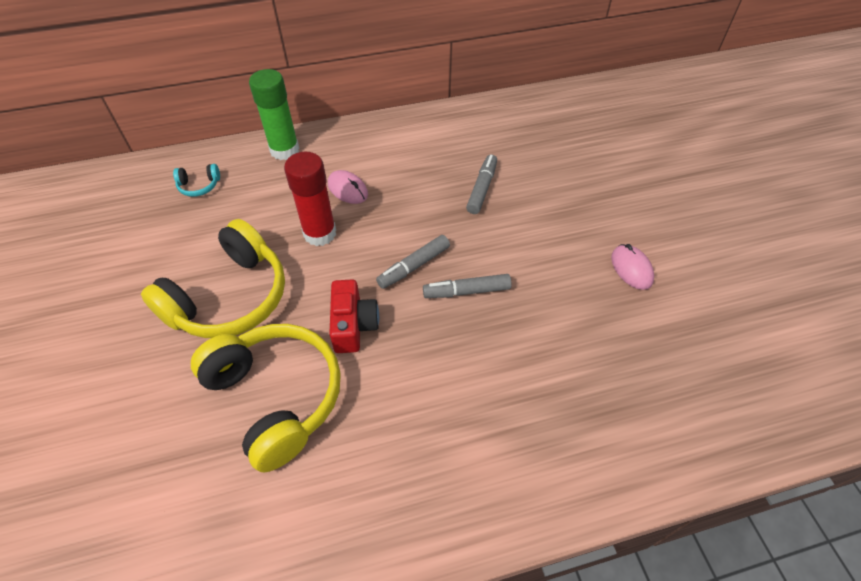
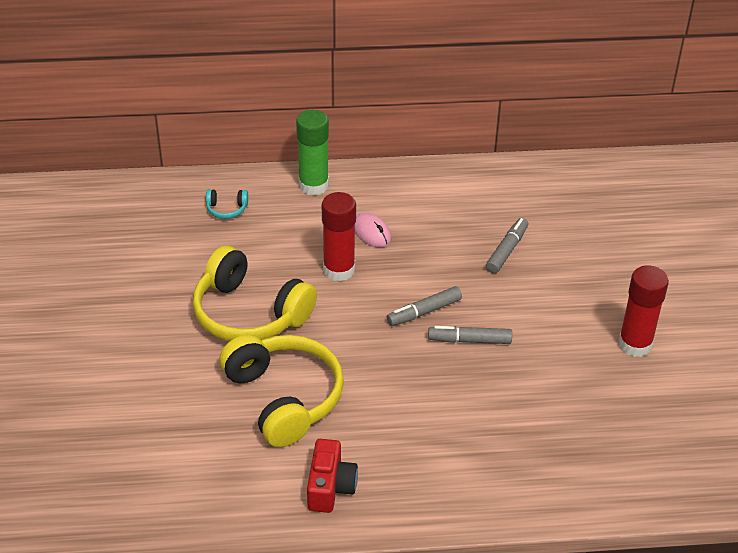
camera: 10 degrees right, 10 degrees down
(229, 297) = (249, 313): yellow headphones -> yellow headphones turned 75 degrees clockwise
(353, 325) = (359, 353): red camera -> red camera (330, 487)
(631, 268) = (635, 344): pink mouse -> red glue stick

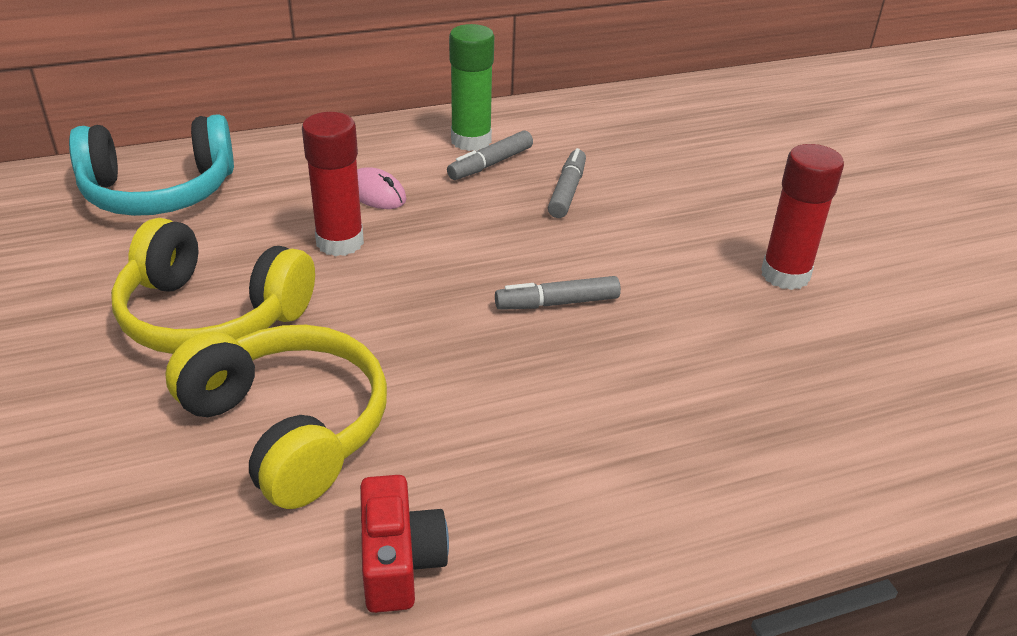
camera: 15 degrees left, 5 degrees down
(227, 209) = (159, 191): turquoise headphones -> turquoise headphones, size x2.48
(313, 185) = (282, 152): green glue stick -> green glue stick (471, 141)
(424, 312) = (478, 277): grey marker -> grey marker (490, 164)

